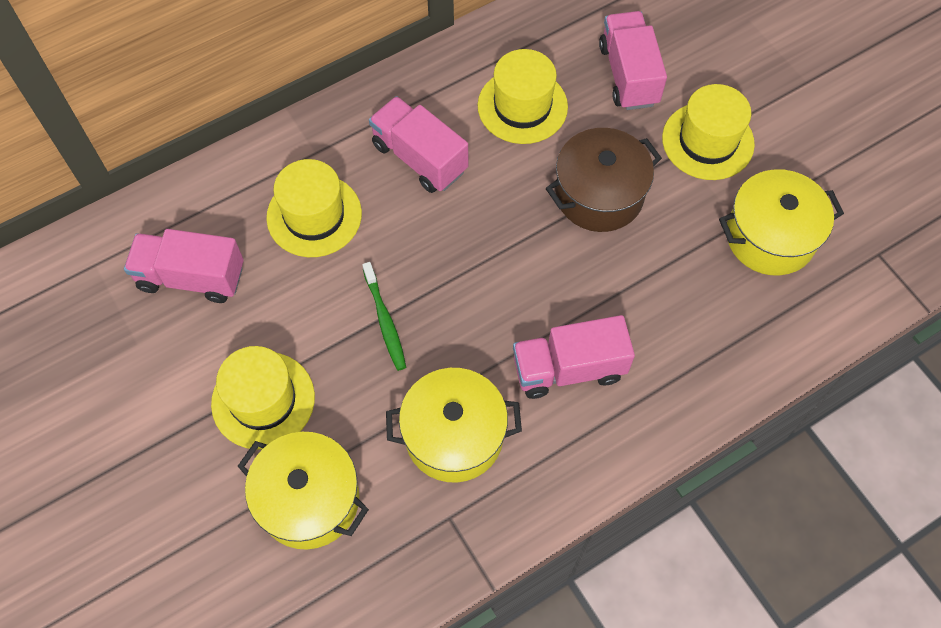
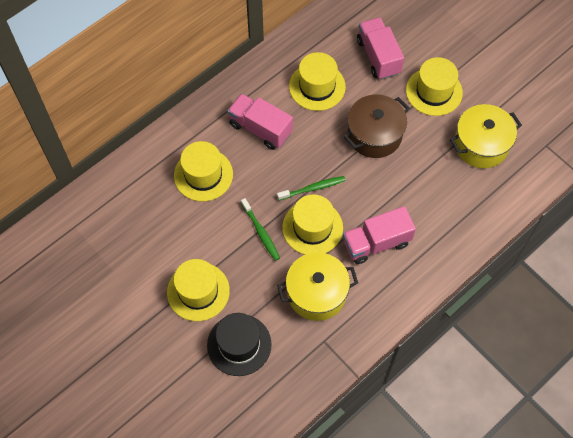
camera: 10 degrees left, 0 degrees up
(191, 277) = (136, 225): pink truck -> none
(309, 500) = (239, 344): yellow pot -> black hat
(469, 327) = (312, 227): none -> yellow hat
(483, 264) = (313, 188): none -> green toothbrush

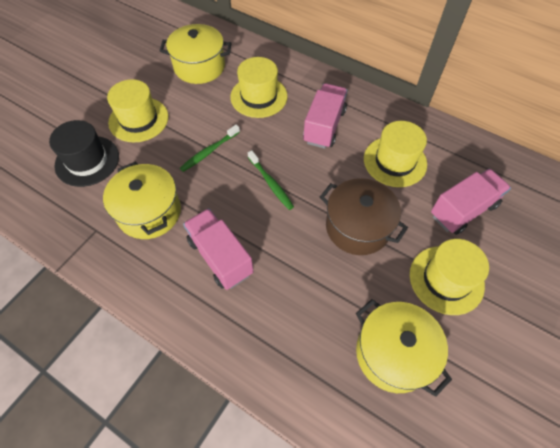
camera: 75 degrees right, 5 degrees down
(139, 222) = (199, 67): none -> yellow pot
(312, 227) = (225, 193): yellow hat -> none

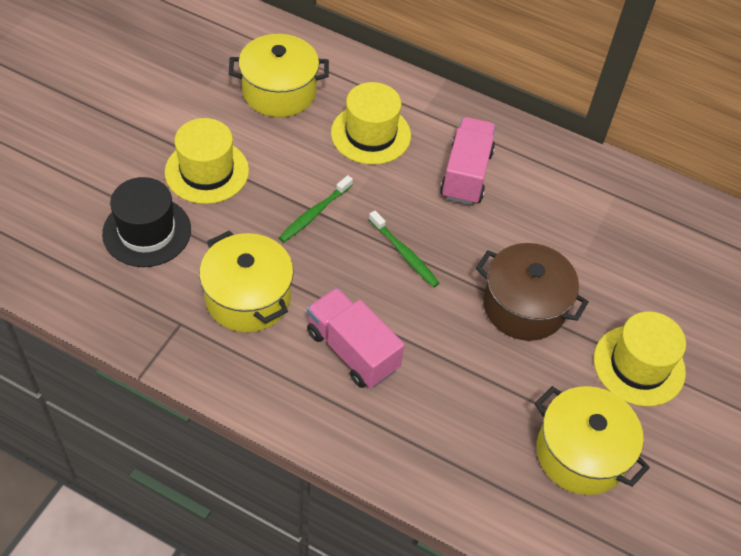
camera: 10 degrees left, 5 degrees down
(395, 161) = (564, 219): yellow hat -> none
(463, 210) = (656, 280): pink truck -> none

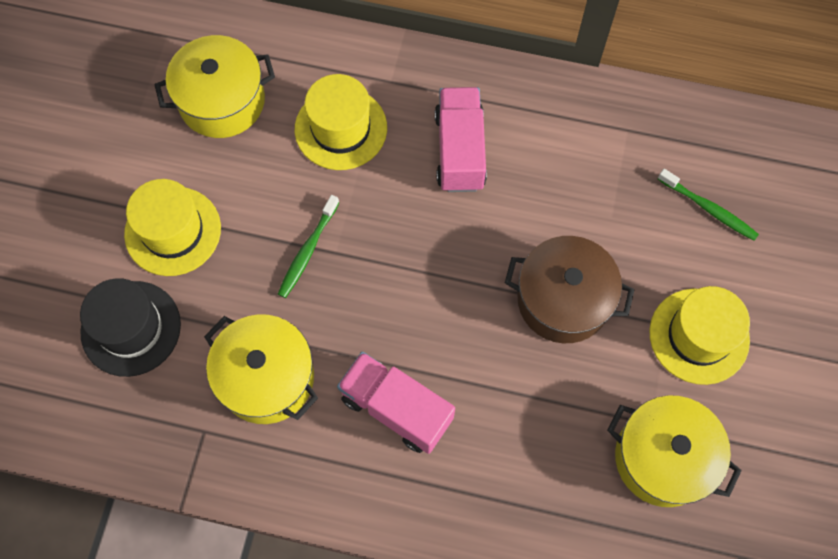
camera: 10 degrees left, 15 degrees up
(404, 254) = (419, 273): green toothbrush -> green toothbrush (709, 209)

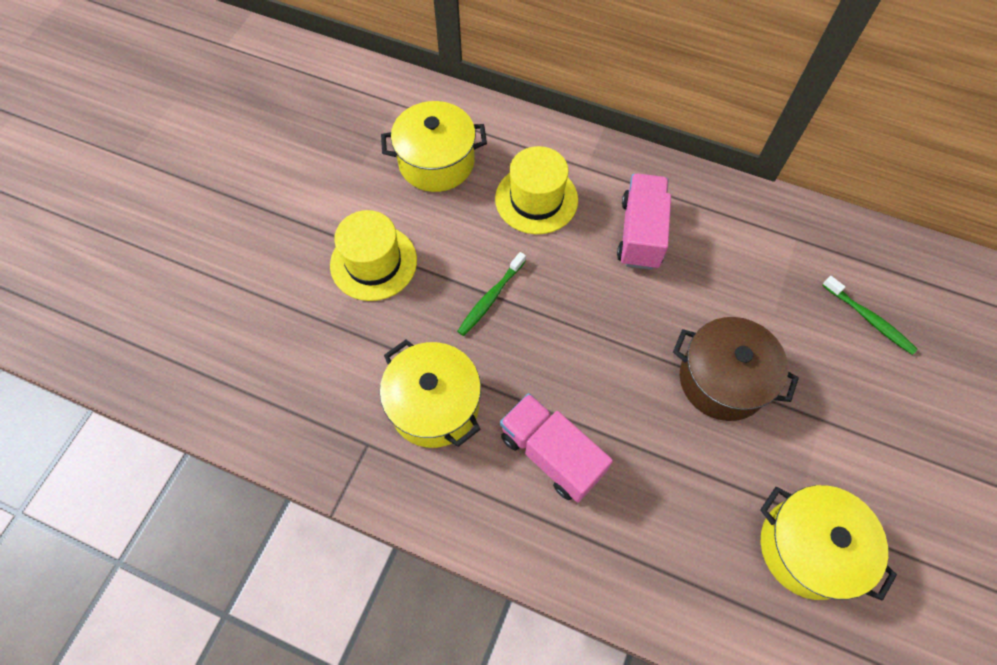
camera: 10 degrees right, 5 degrees down
(131, 328) = (320, 340): black hat -> none
(699, 336) = (852, 435): yellow hat -> none

